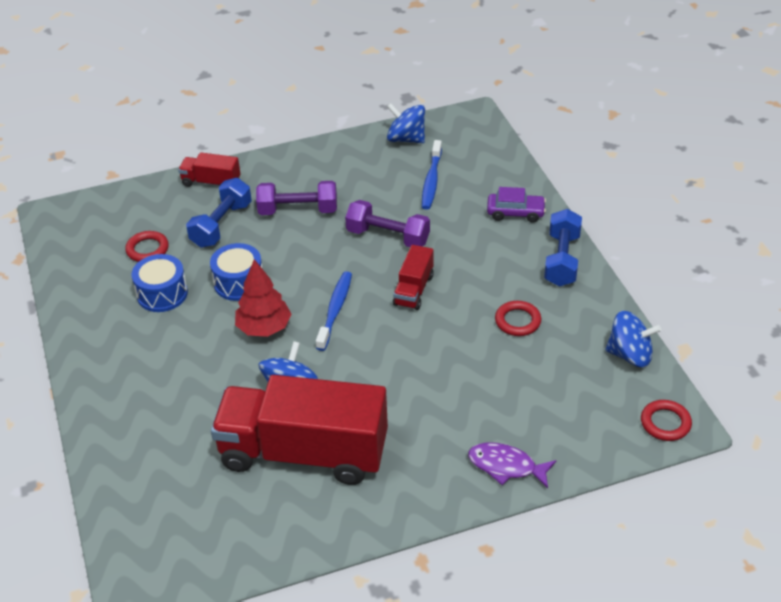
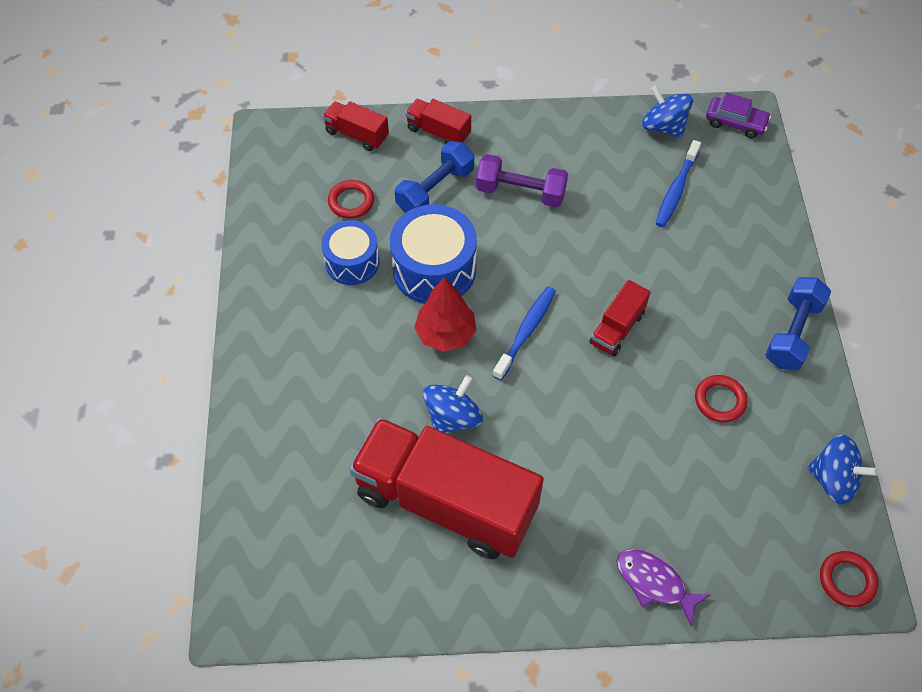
camera: 15 degrees right, 15 degrees up
(137, 199) = (357, 134): none -> red truck
(239, 283) = (434, 269): blue drum -> blue drum, size x1.53
(388, 237) = (608, 252): purple dumbbell -> none
(515, 212) = (758, 256): purple car -> purple car (735, 123)

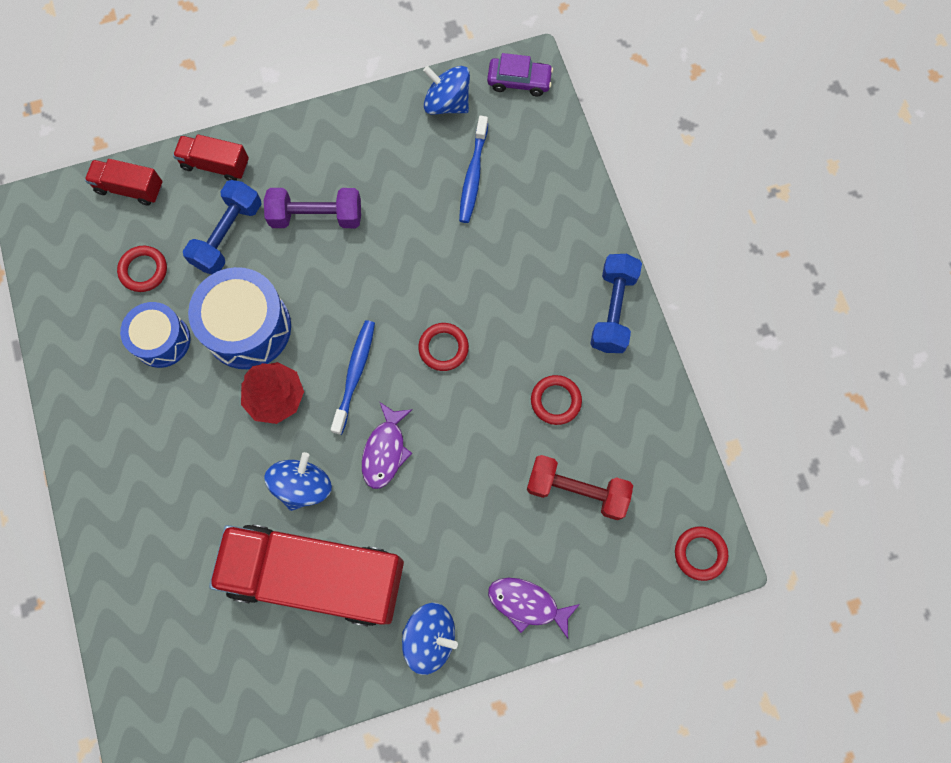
camera: 15 degrees left, 15 degrees up
(540, 405) = (385, 451): none -> purple fish
(617, 328) = (443, 348): red truck -> red ring
(726, 488) = (576, 490): none -> red dumbbell
(833, 480) = (673, 456): blue spinning top -> blue spinning top (430, 637)

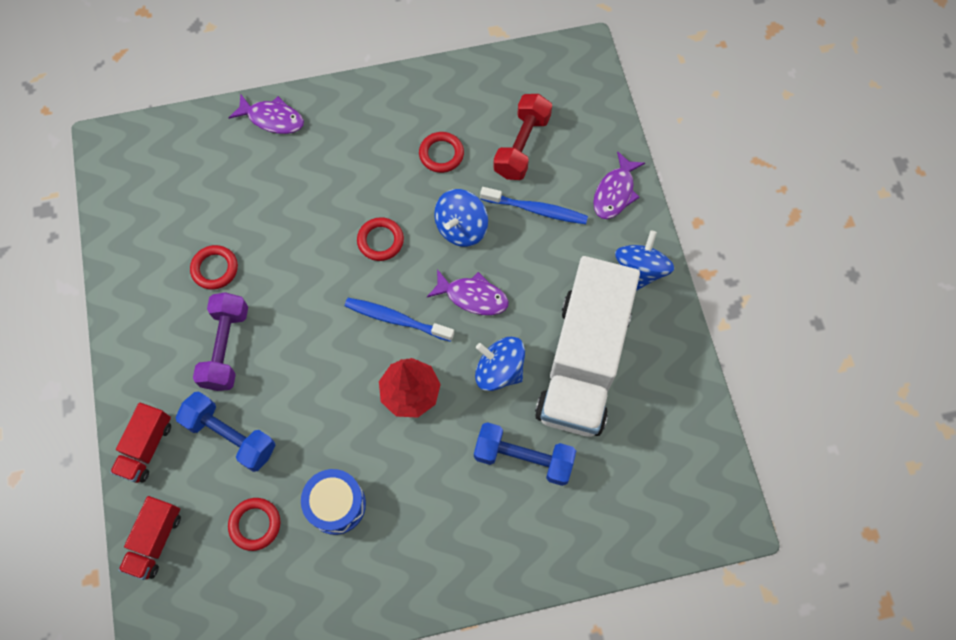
camera: 85 degrees left, 5 degrees down
(248, 327) = (335, 418): blue drum -> none
(316, 576) = (583, 362): red truck -> white truck
(447, 103) = (127, 219): blue spinning top -> blue spinning top (461, 228)
(473, 175) = (210, 202): blue toothbrush -> blue toothbrush (536, 210)
(519, 81) = (118, 154): purple car -> none
(579, 219) = (272, 119): none -> purple fish
(613, 310) = (364, 101): blue dumbbell -> blue dumbbell (523, 458)
(700, 553) = (580, 64): red ring -> red ring (215, 269)

